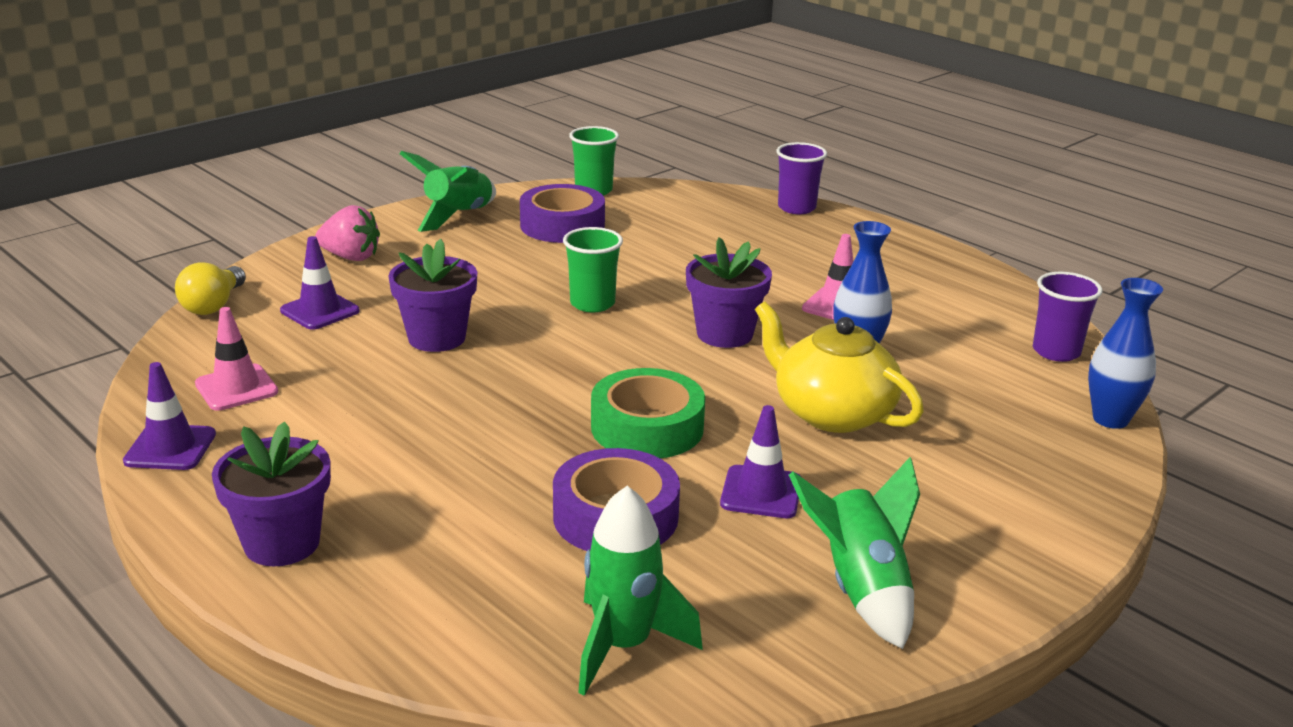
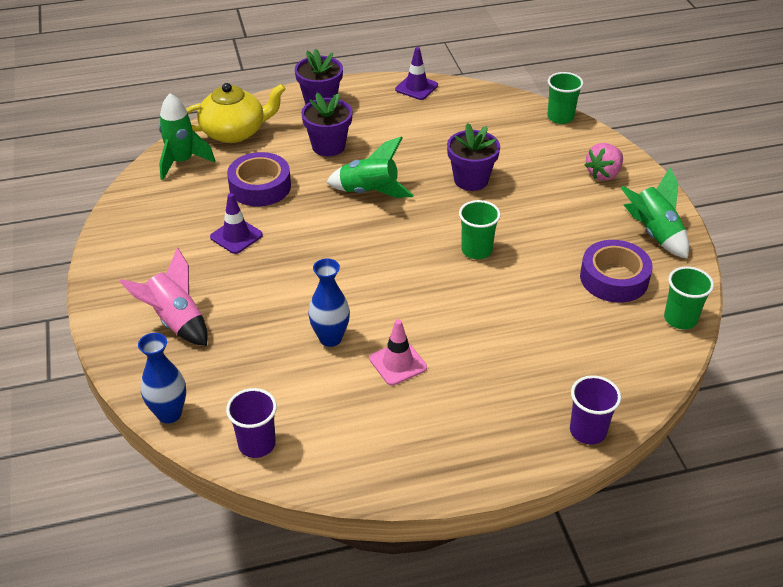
camera: 120 degrees right, 15 degrees up
(213, 305) = (560, 117): yellow light bulb -> green cup
(236, 388) = (459, 110): pink traffic cone -> none
(320, 311) = (531, 149): purple traffic cone -> none
(647, 427) = (322, 221): green tape -> none
(724, 334) = (398, 291): purple flower pot -> purple flower pot (328, 146)
(831, 412) = (279, 294): yellow teapot -> yellow teapot (235, 132)
(860, 589) = (147, 235): green rocket -> green rocket (369, 192)
(984, 476) = (175, 321): none -> pink rocket

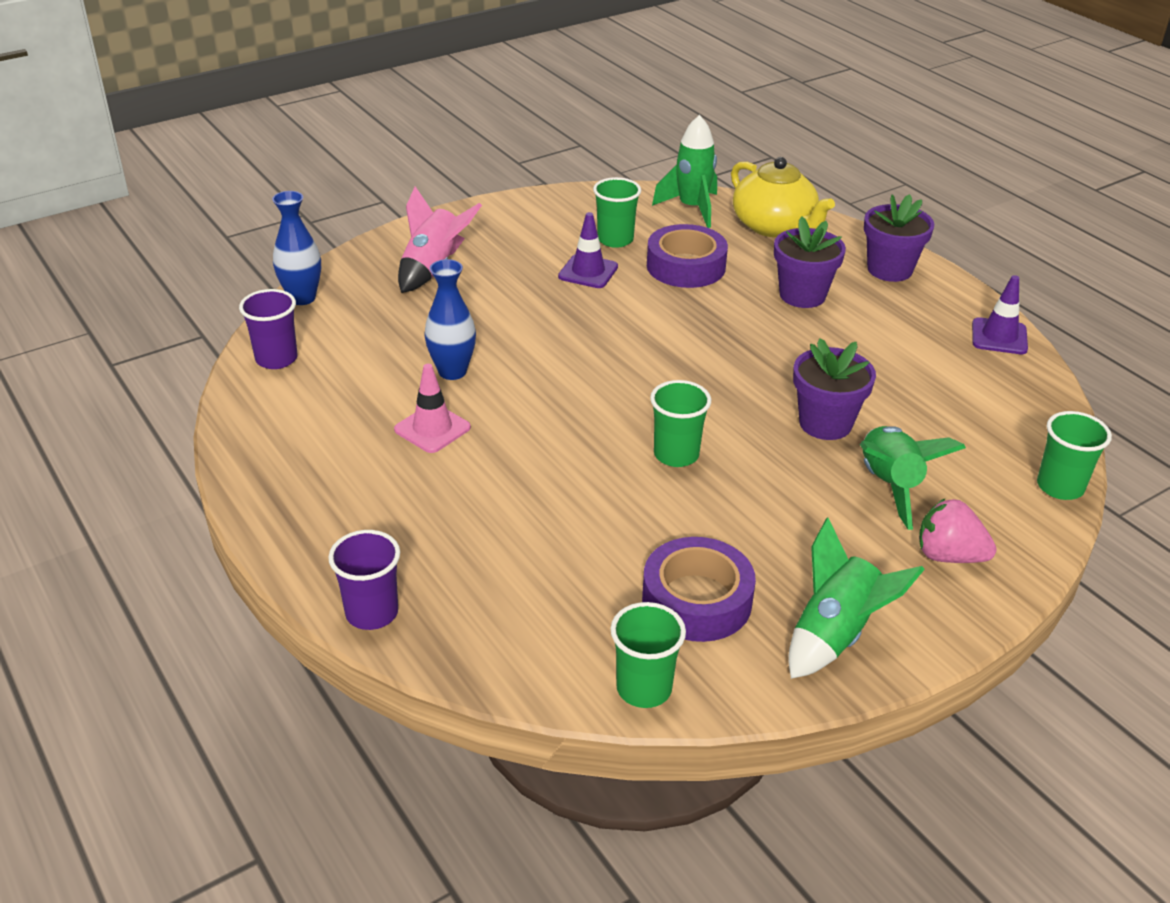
camera: 70 degrees right, 5 degrees down
(199, 211) = (615, 239): none -> green cup
(369, 192) = (734, 344): green rocket -> green rocket (889, 486)

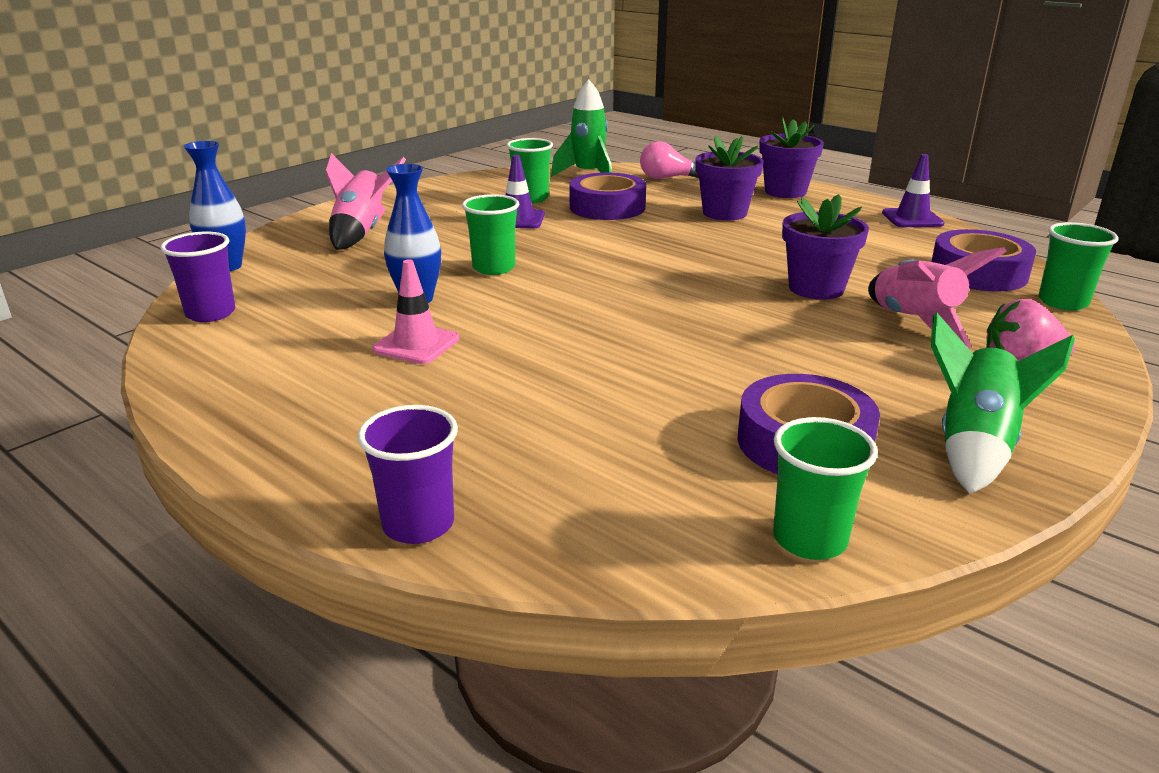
camera: 15 degrees left, 10 degrees down
(676, 454) = (691, 329): green cup -> green cup (493, 268)
(774, 226) = (667, 178): yellow teapot -> pink light bulb
(889, 486) = (914, 323): green rocket -> pink rocket
(1006, 431) = (978, 273): none -> purple tape

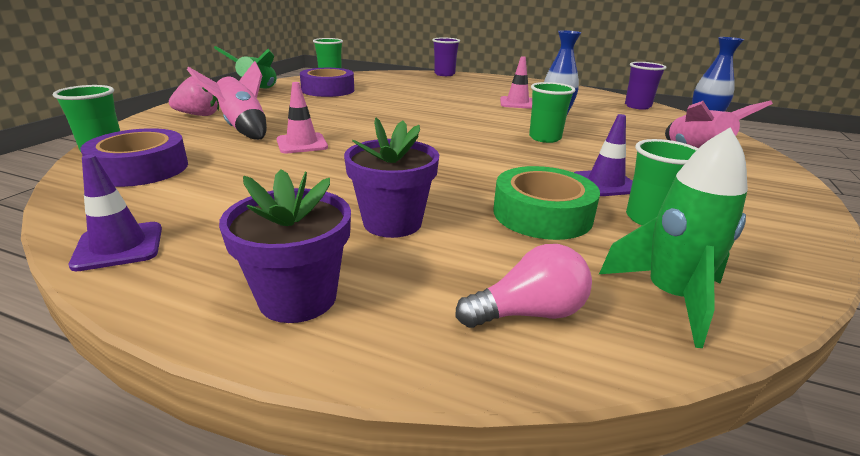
camera: 160 degrees right, 0 degrees up
(607, 207) = (542, 214): purple tape -> green tape
(816, 288) = (302, 144): purple flower pot -> pink traffic cone

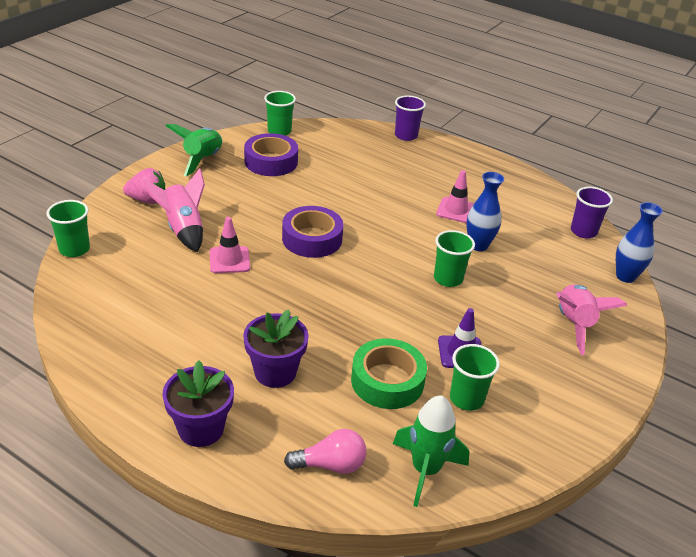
camera: 10 degrees right, 10 degrees up
(119, 246) = (98, 367): purple traffic cone -> none
(140, 168) = (104, 280): purple tape -> purple tape (312, 239)

